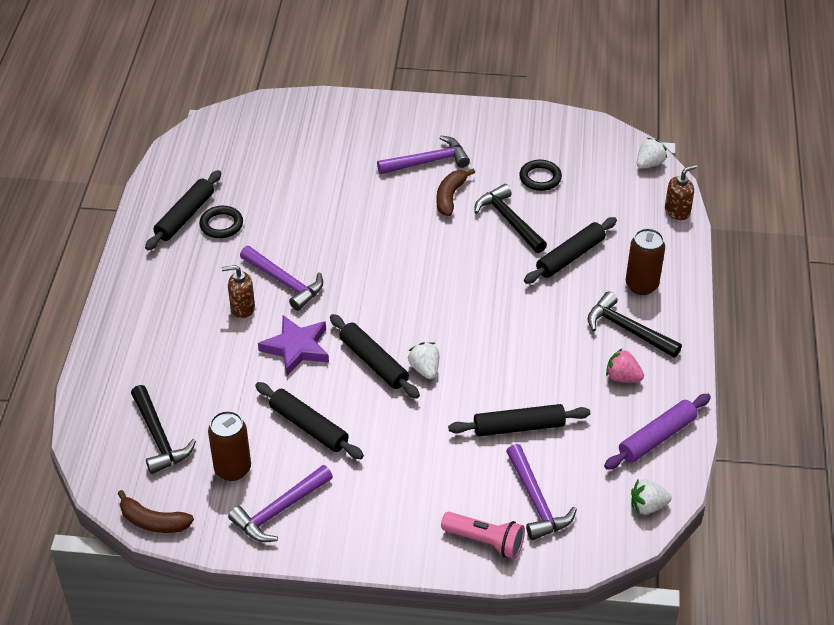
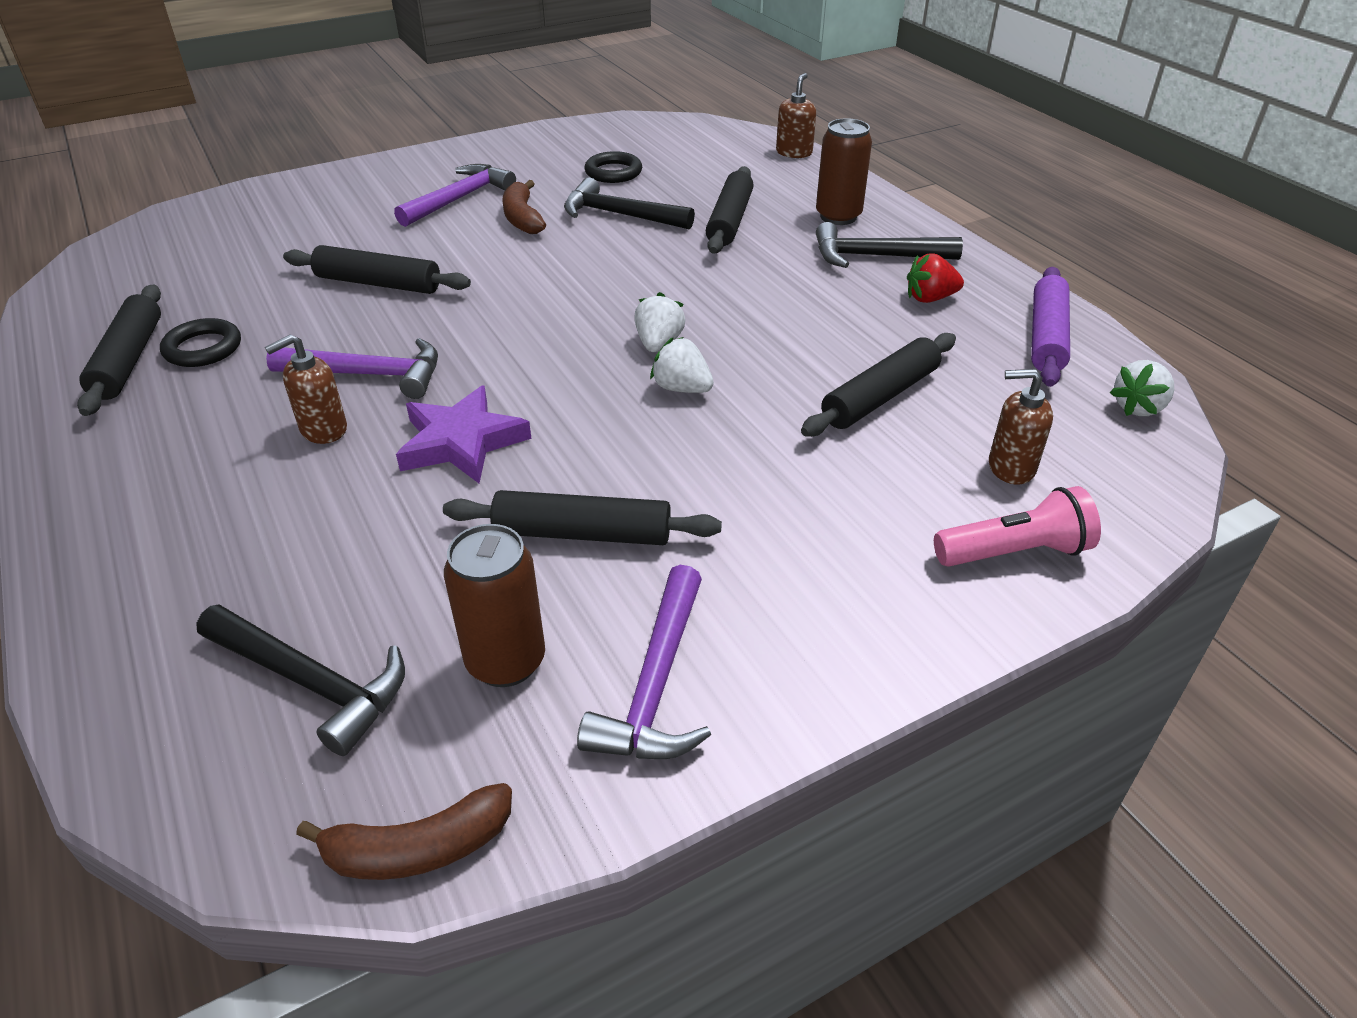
camera: 35 degrees left, 5 degrees down
(373, 362) = (600, 411): black rolling pin -> black rolling pin (378, 283)
(536, 501) = (1010, 467): purple hammer -> brown soap dispenser
(622, 377) = (930, 298): pink strawberry -> red strawberry
(649, 164) = (718, 129): white strawberry -> white strawberry (658, 344)

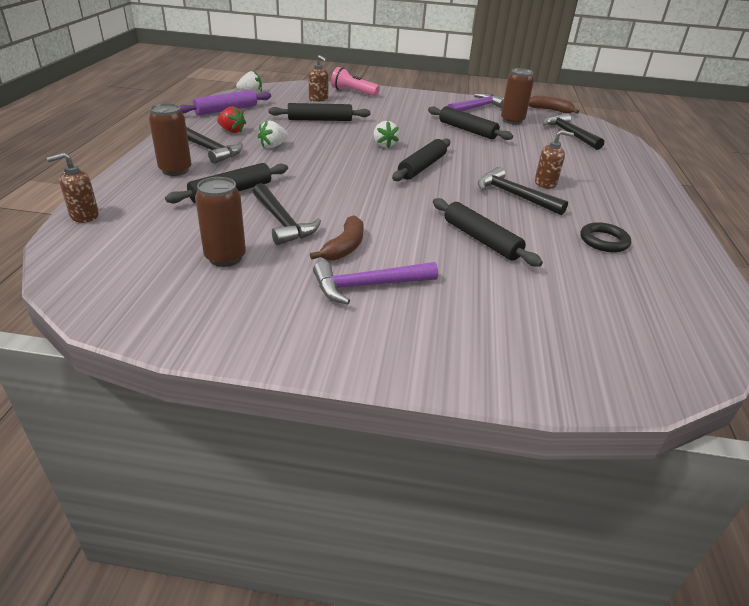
camera: 145 degrees left, 5 degrees down
(129, 360) = (650, 251): black rolling pin -> black rolling pin (422, 167)
(369, 375) = (514, 195): purple hammer -> black hammer
(461, 442) = (488, 161): purple star -> none
(613, 172) = (225, 258): black ring -> brown can
(658, 344) = (370, 159): white strawberry -> white strawberry (273, 146)

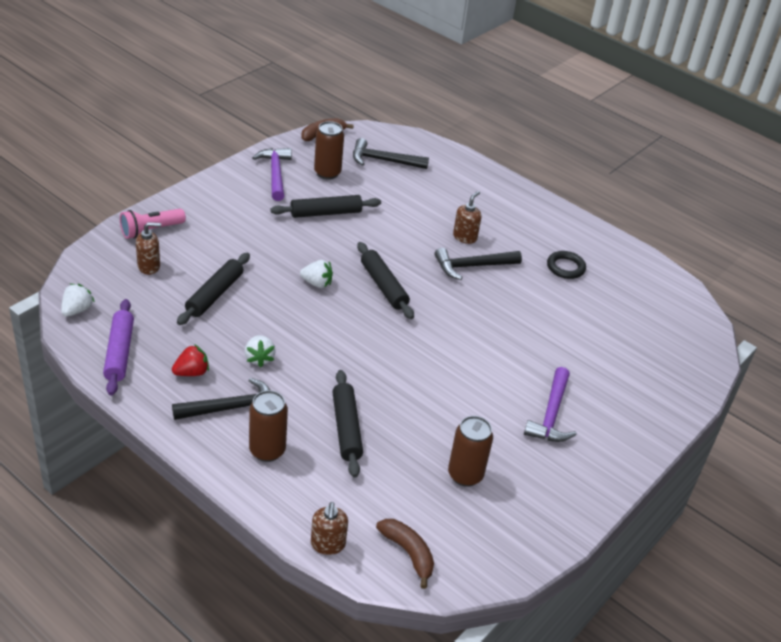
camera: 60 degrees left, 5 degrees up
(282, 222) = (427, 419): black hammer -> none
(344, 247) = (491, 401): brown banana -> brown banana (408, 553)
(481, 239) = (526, 324): black rolling pin -> none

